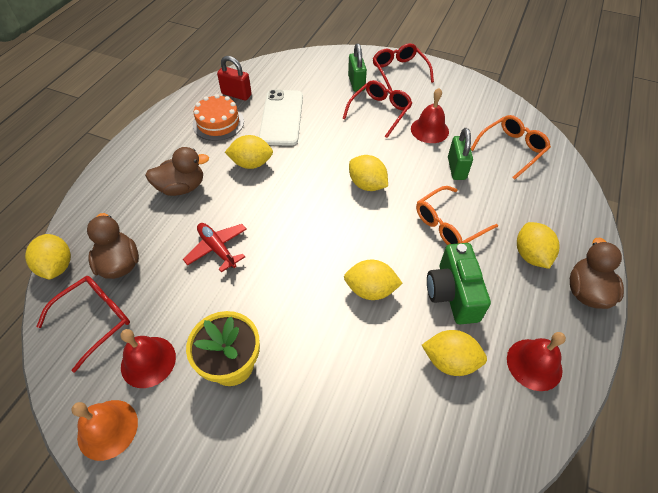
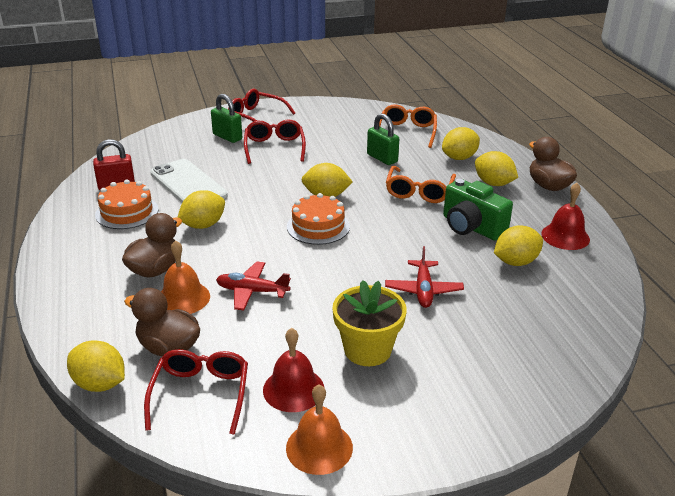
camera: 40 degrees left, 20 degrees down
(171, 225) = (183, 298): none -> orange bell
(327, 213) = (318, 226): none -> orange cake
(336, 335) = (423, 290): none -> red plane
(370, 290) = (413, 253): yellow lemon -> yellow lemon (459, 158)
(429, 130) = (331, 144): red bell -> none

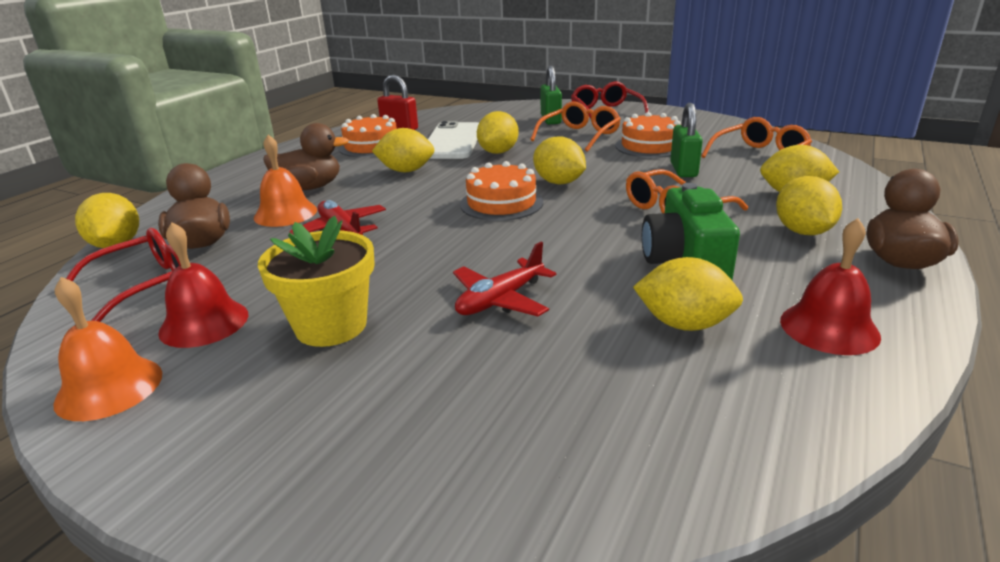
camera: 45 degrees right, 5 degrees down
(242, 183) = (498, 152): none -> yellow lemon
(274, 148) = (579, 136): red glasses -> orange glasses
(334, 143) = (650, 146): none -> orange cake

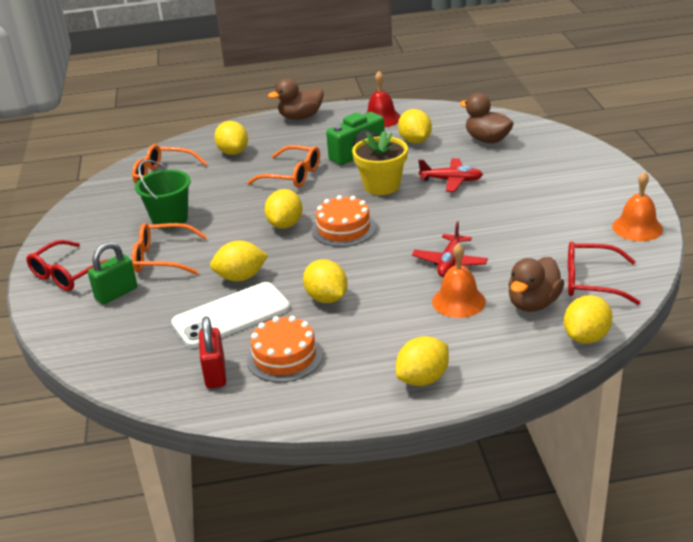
camera: 125 degrees left, 5 degrees up
(204, 323) = (578, 239): red bell -> none
(309, 188) = (409, 323): brown duck -> brown duck (487, 140)
(331, 326) = (528, 207): yellow flower pot -> yellow flower pot (381, 186)
(650, 146) = (170, 219): orange cake -> green bucket
(683, 170) = (217, 192): green padlock -> none
(802, 232) = (288, 140): yellow lemon -> yellow lemon (423, 379)

